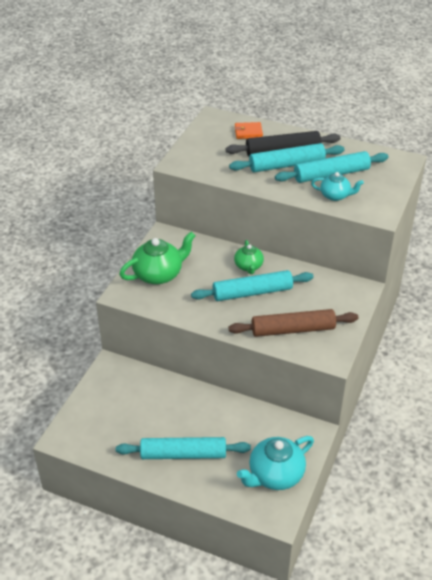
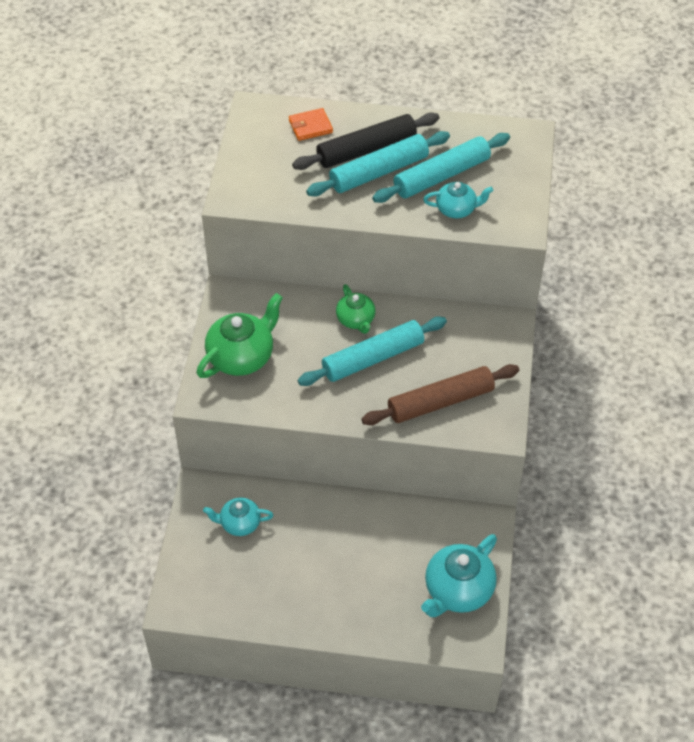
camera: 15 degrees left, 10 degrees up
(129, 393) = (239, 523): none -> turquoise teapot
(183, 454) = (337, 590): turquoise rolling pin -> none

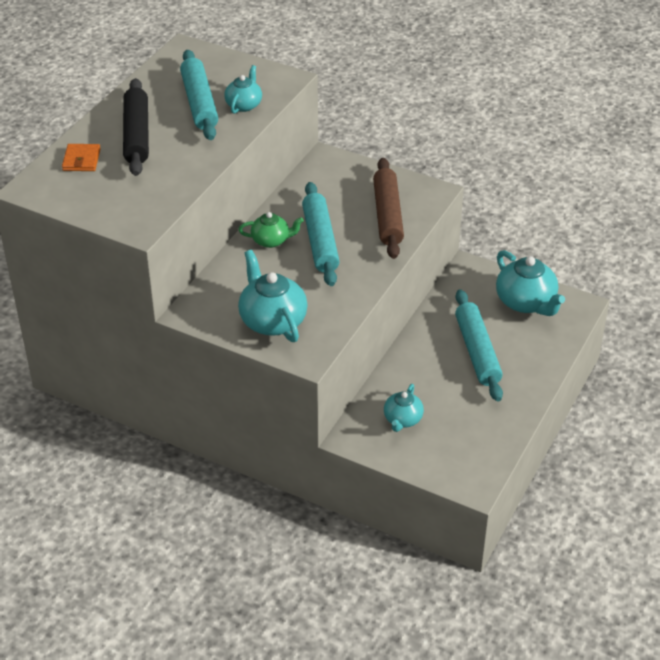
camera: 70 degrees left, 10 degrees down
(241, 357) = (272, 321): green teapot -> turquoise teapot
(379, 172) = (170, 134): turquoise rolling pin -> turquoise rolling pin (477, 351)

